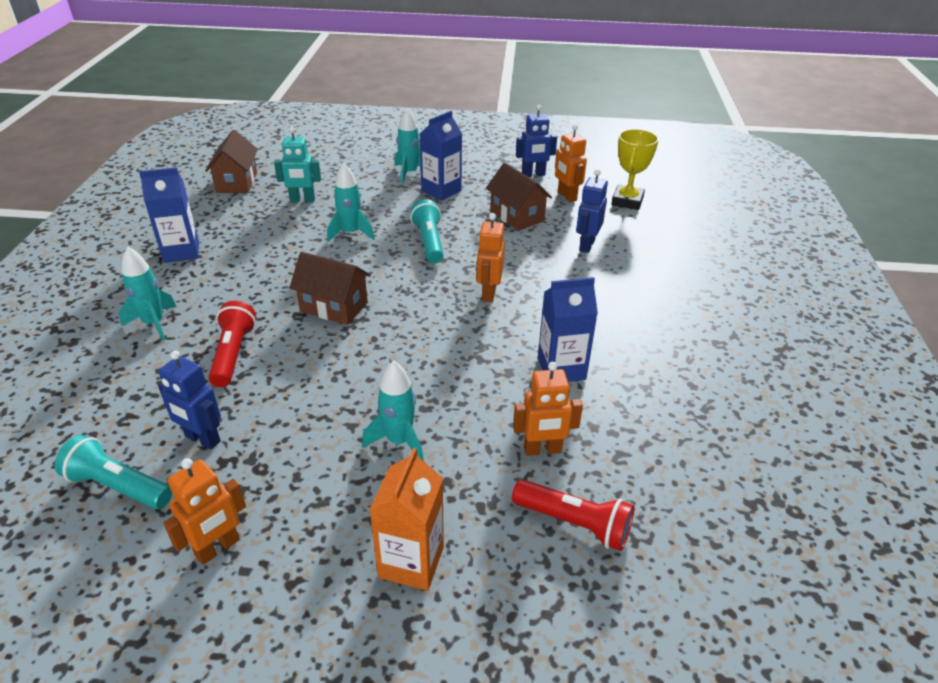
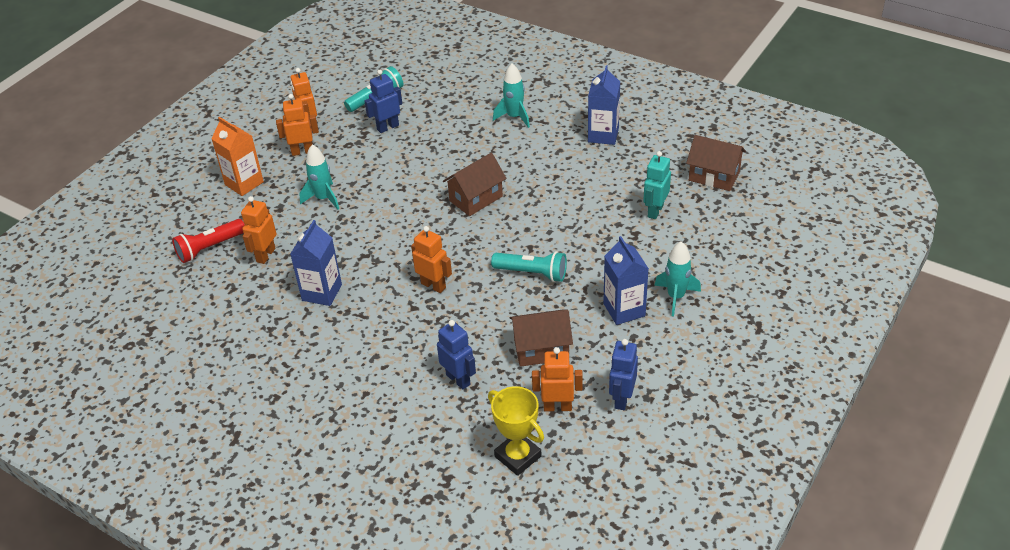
camera: 120 degrees right, 5 degrees up
(233, 354) = (456, 146): red flashlight -> none
(296, 520) = (302, 151): none -> orange robot
(351, 233) = (577, 229): turquoise rocket -> none

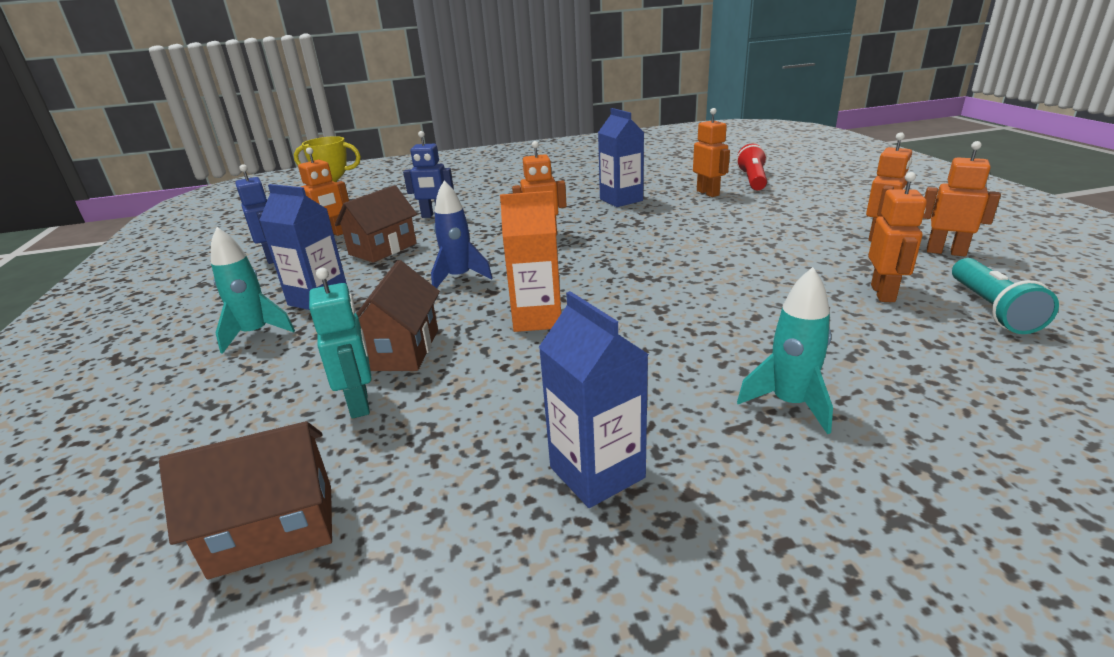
camera: 135 degrees right, 15 degrees down
(244, 183) = (844, 204): orange carton -> orange carton (537, 318)
(323, 198) = (761, 226): turquoise rocket -> none
(387, 127) = (883, 293): blue robot -> orange robot
(476, 198) = (627, 294): brown house -> brown house (401, 350)
(532, 273) = (459, 278): turquoise flashlight -> blue rocket

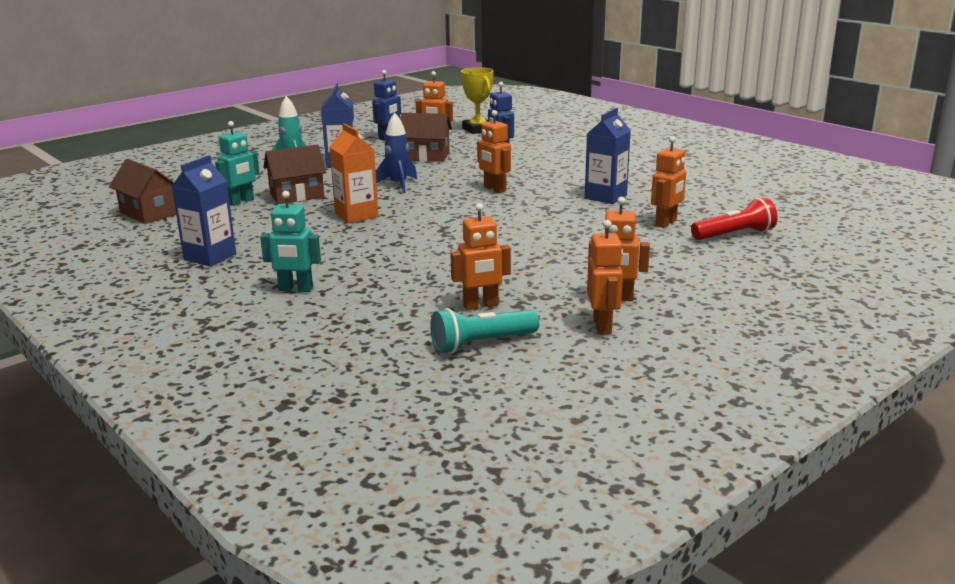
camera: 60 degrees right, 5 degrees down
(790, 404) = (295, 289): turquoise rocket -> turquoise robot

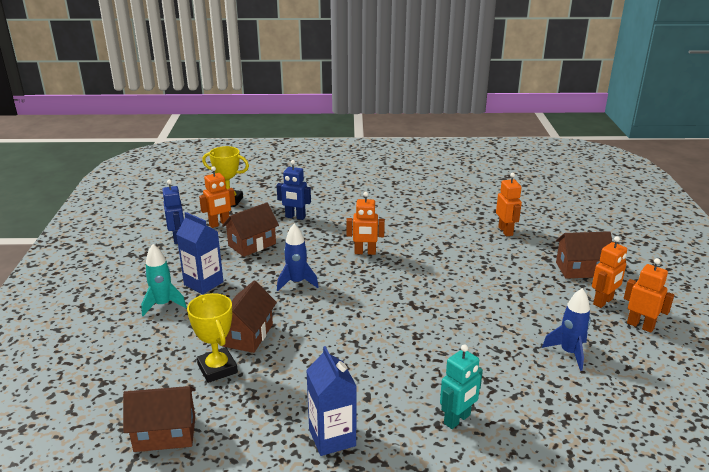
camera: 50 degrees left, 5 degrees up
(241, 201) = (217, 369): turquoise robot -> yellow trophy
(356, 215) = (336, 327): orange carton -> none
(481, 305) = (569, 353): orange robot -> blue rocket
(481, 343) = (630, 380): turquoise flashlight -> none
(605, 197) = (436, 226): blue carton -> none
(663, 272) = (580, 269): none -> brown house
(734, 235) = (548, 223): red flashlight -> none

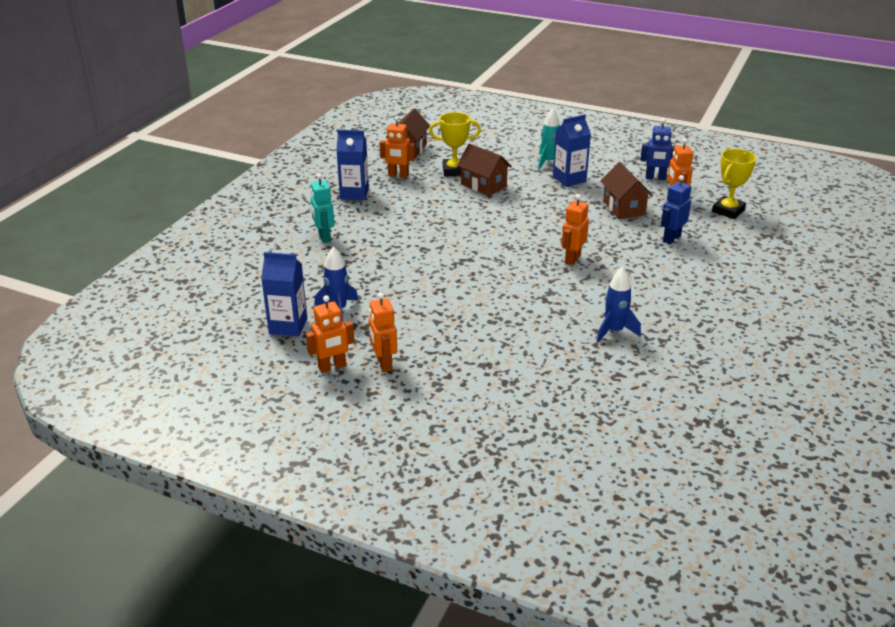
camera: 115 degrees right, 5 degrees up
(297, 282) = (542, 216): blue rocket -> blue rocket (614, 331)
(505, 231) = (563, 361): orange robot -> orange robot (398, 175)
(580, 269) = (447, 377): brown house -> none
(627, 374) = (288, 326): none -> blue carton

